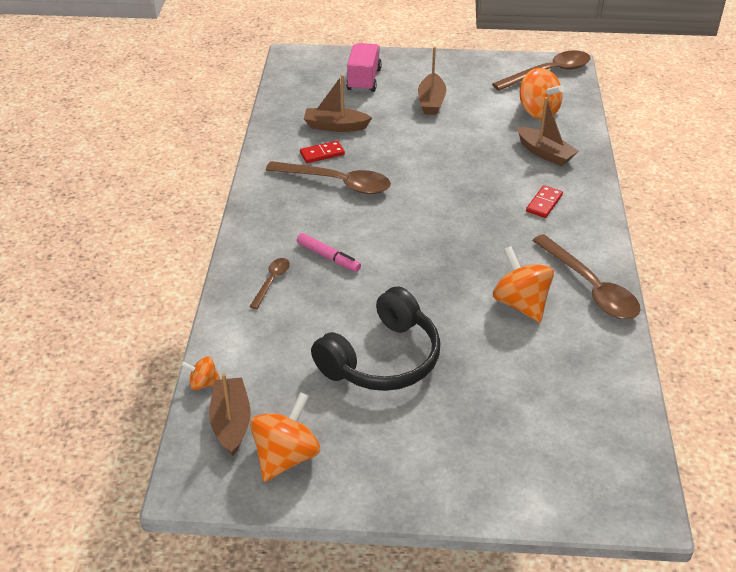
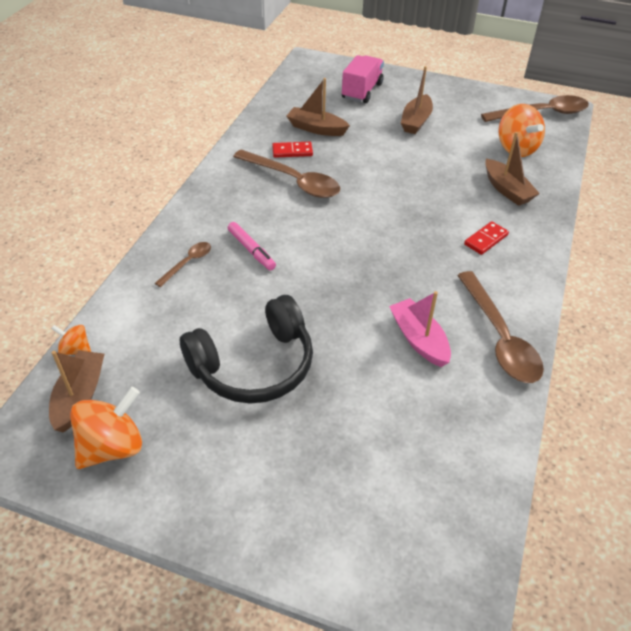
camera: 15 degrees right, 5 degrees up
(520, 304) = (419, 339): orange spinning top -> pink boat

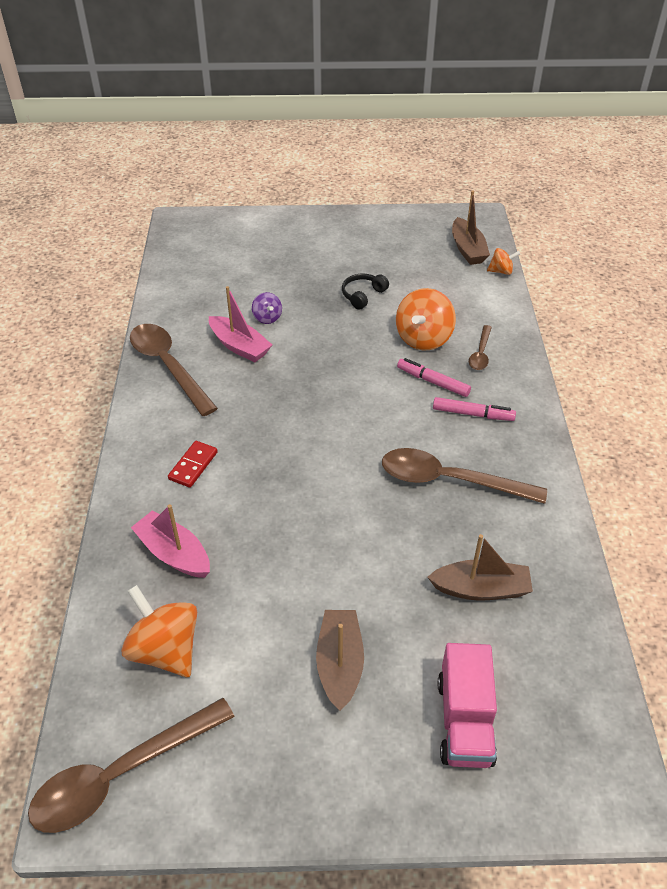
camera: 160 degrees right, 0 degrees up
(112, 446) = (420, 233): orange spinning top -> orange spinning top (423, 338)
(239, 217) = (473, 414): none -> pink marker
(254, 365) = (363, 295): black headphones -> black headphones, size x0.45
(292, 151) = (484, 530): red domino -> none
(377, 367) = (267, 318): none -> purple spinning top
(507, 190) = (174, 553): brown boat -> pink boat

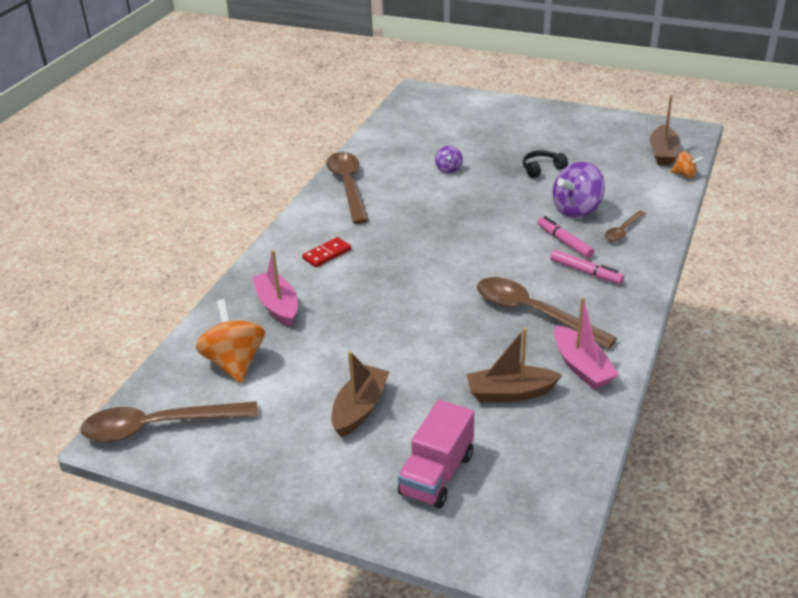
camera: 25 degrees right, 10 degrees down
(239, 346) = (413, 184): pink boat -> pink boat (581, 367)
(423, 338) = (577, 210): orange spinning top -> purple spinning top
(481, 589) = (510, 393): brown boat -> brown boat turned 150 degrees clockwise

